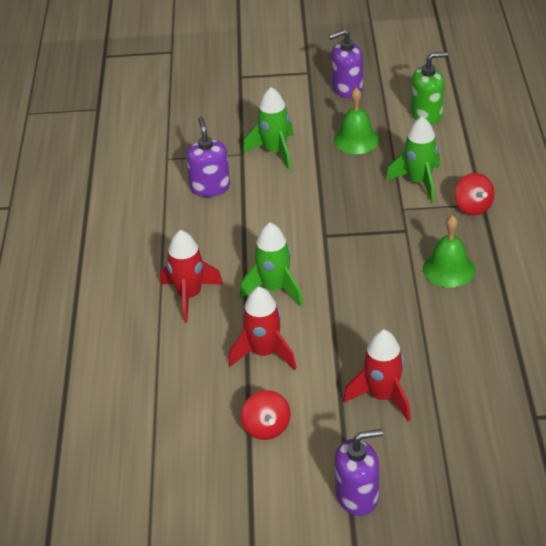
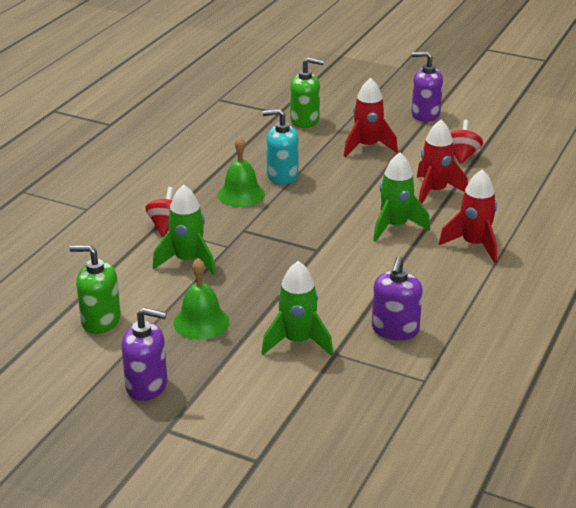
camera: 155 degrees left, 10 degrees down
(433, 310) = (282, 176): none -> turquoise soap dispenser
(491, 414) = (305, 121): none -> green soap dispenser

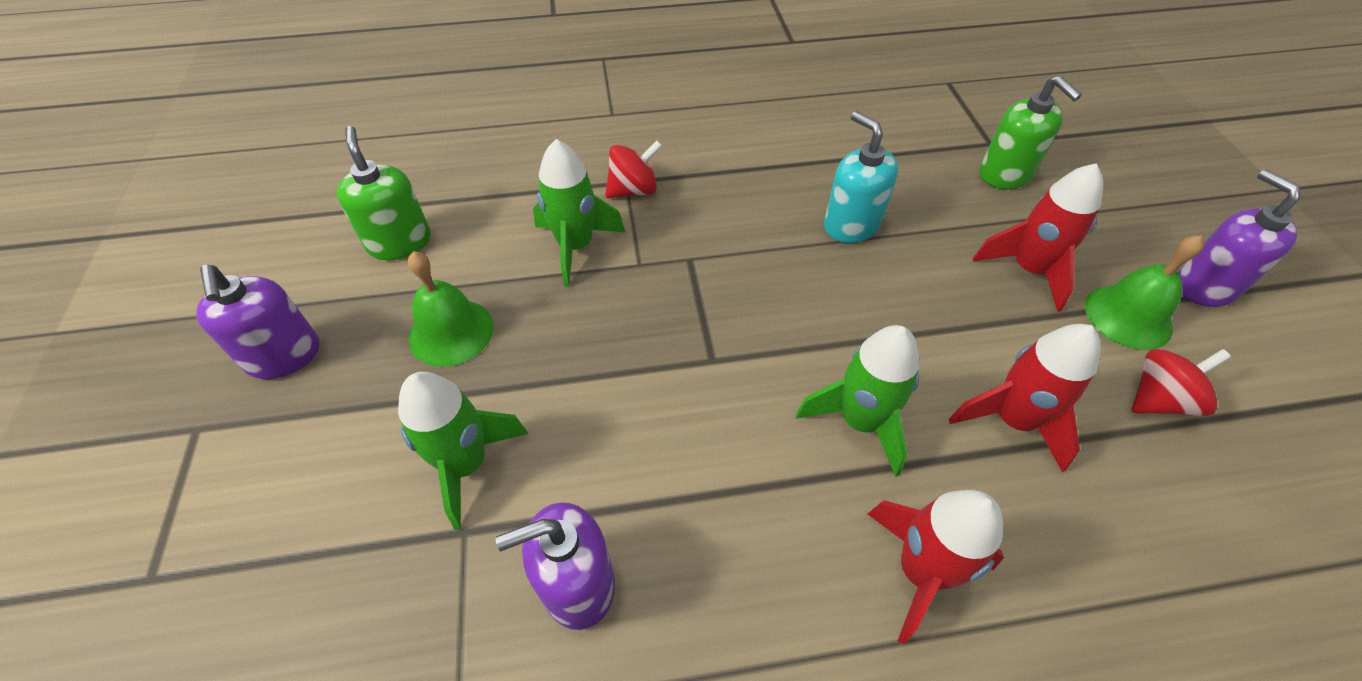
camera: 55 degrees right, 20 degrees up
(241, 194) = (766, 212): green bell -> green bell (1128, 316)

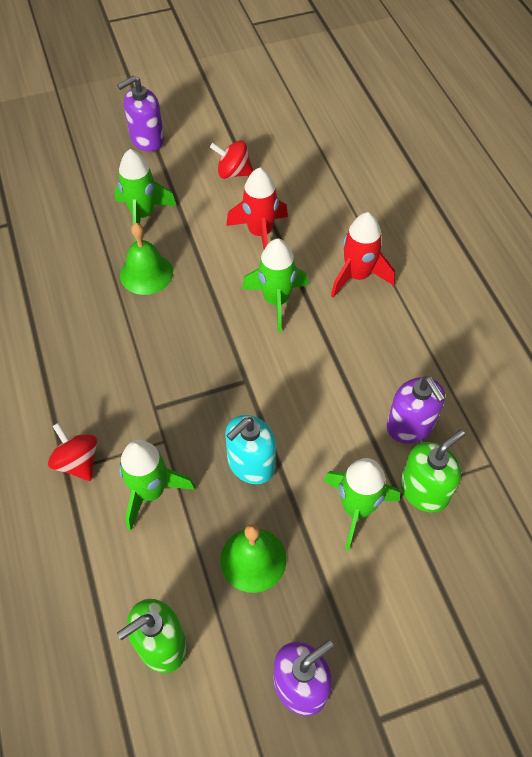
camera: 100 degrees left, 5 degrees up
(851, 225) = (108, 308): turquoise soap dispenser -> turquoise soap dispenser (251, 464)
(1005, 175) = (47, 218): green soap dispenser -> green soap dispenser (424, 490)
(1028, 270) = (143, 215): red rocket -> green rocket
(1128, 316) = (175, 175): green bell -> green bell (146, 273)
(1159, 399) = (233, 172): red spinning top -> red spinning top turned 45 degrees counterclockwise

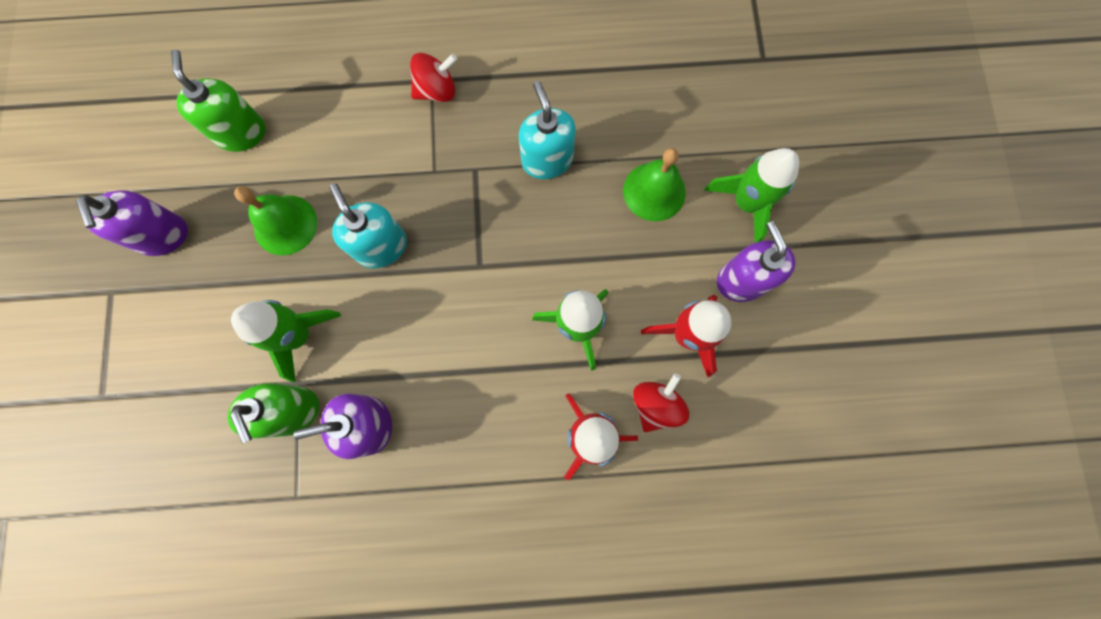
camera: 105 degrees right, 20 degrees up
(133, 353) = (547, 160): none -> turquoise soap dispenser
(147, 139) = (882, 231): purple soap dispenser -> purple soap dispenser (741, 280)
(151, 492) = (384, 149): green rocket -> none
(233, 172) = (800, 327): red spinning top -> red spinning top (655, 405)

